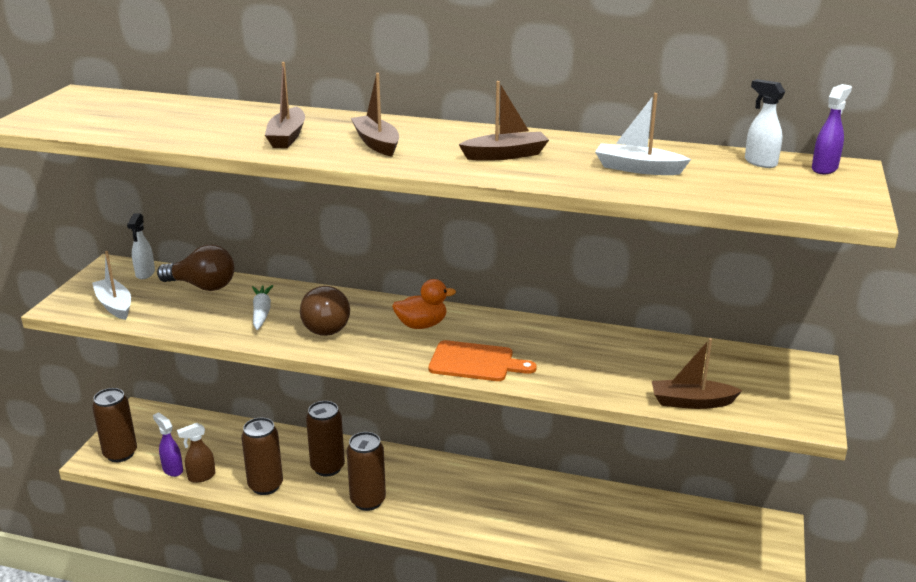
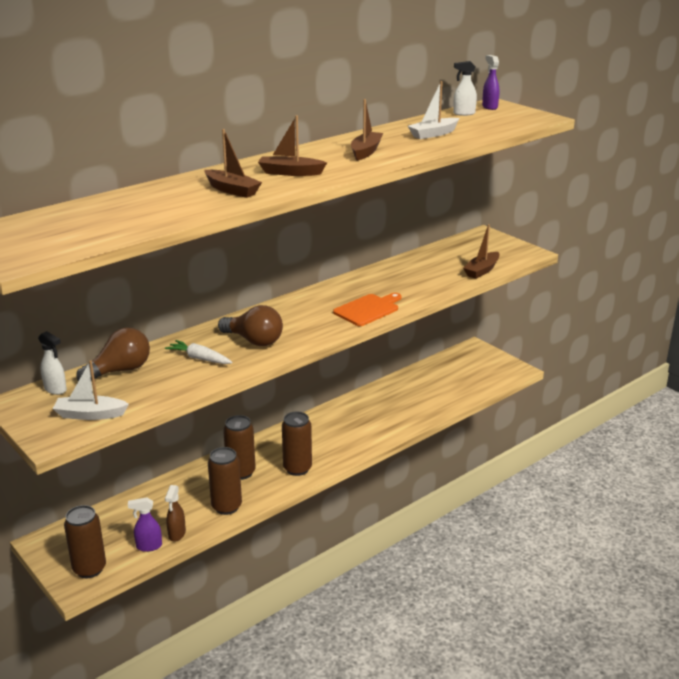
camera: 55 degrees left, 0 degrees up
(422, 325) = (301, 311): orange duck -> none

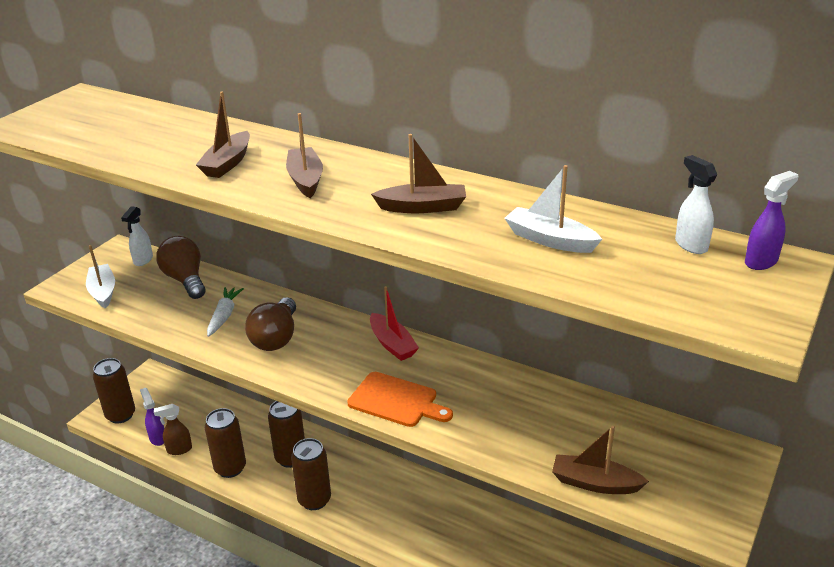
camera: 70 degrees right, 5 degrees up
(120, 371) = (185, 280): brown light bulb -> brown light bulb turned 150 degrees counterclockwise
(304, 300) = (392, 344): none -> red boat

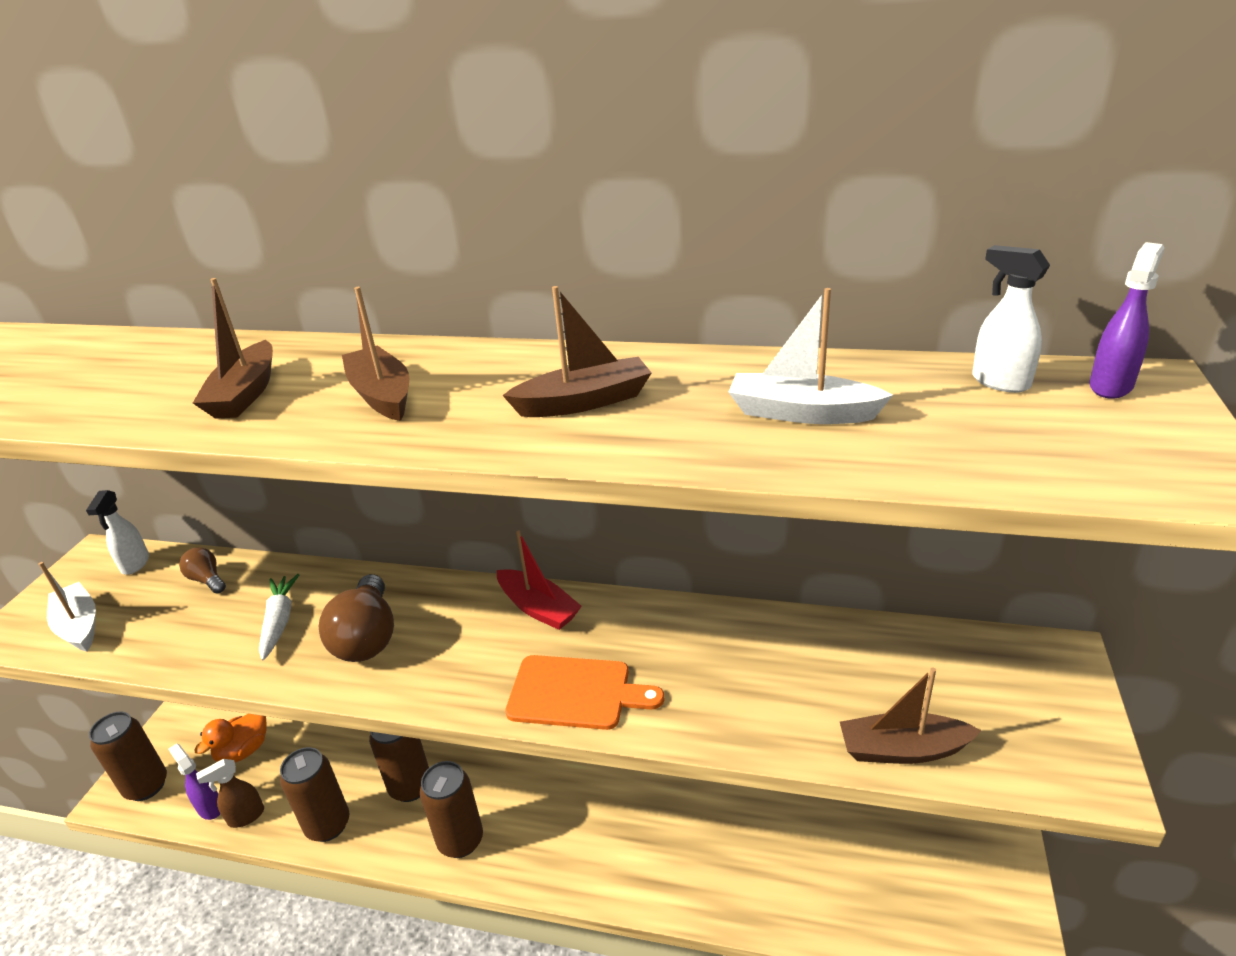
camera: 15 degrees left, 0 degrees up
(185, 280) = (207, 580): brown light bulb -> brown light bulb, size x0.53
(187, 408) = (243, 750): none -> orange duck

